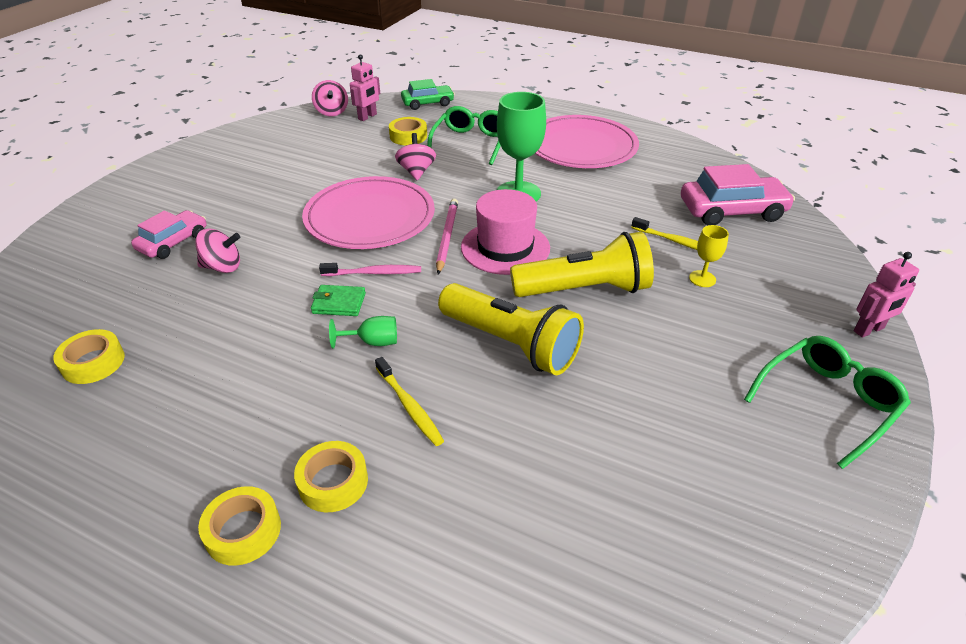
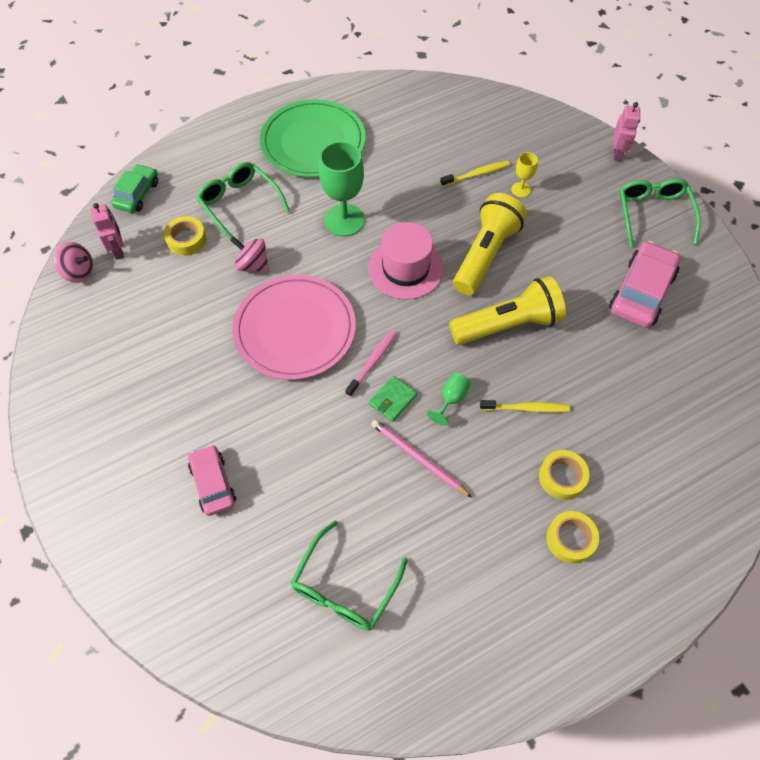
camera: 55 degrees left, 20 degrees up
(93, 362) = (344, 587): yellow tape -> green glasses
(223, 267) = (283, 459): pink spinning top -> none
(447, 237) = (364, 295): pink pencil -> pink pencil (418, 459)
(581, 146) = (313, 142): pink plate -> green plate
(732, 211) = (466, 123): pink car -> pink car (641, 292)

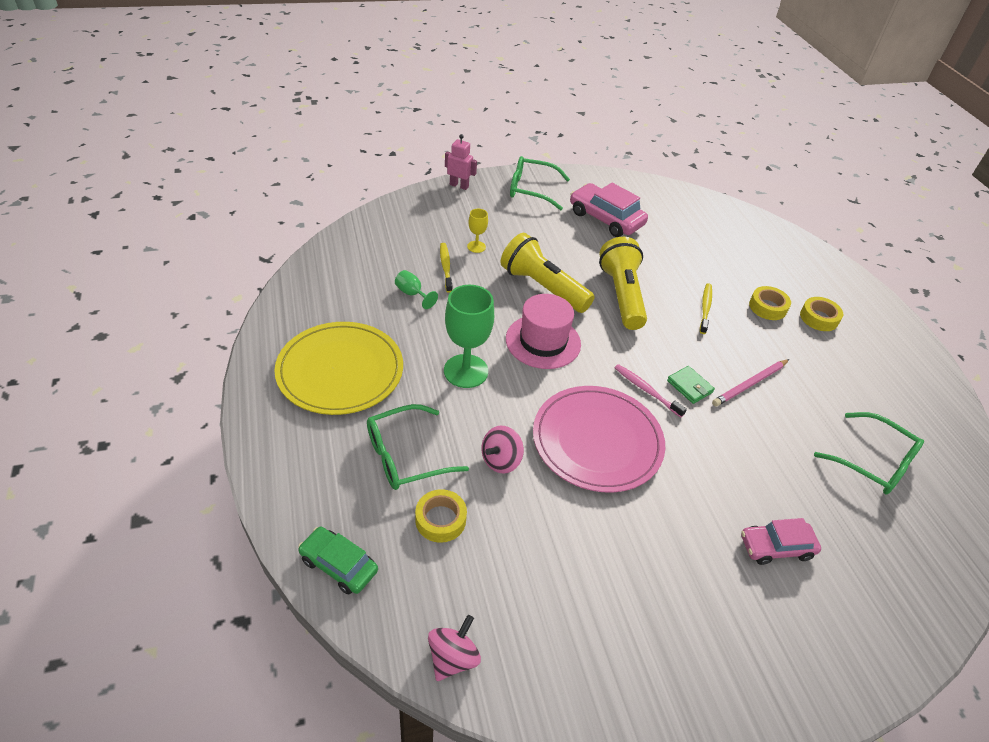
camera: 80 degrees left, 15 degrees down
(118, 250) = (430, 602): pink robot -> none
(313, 142) = (340, 371): green plate -> yellow plate
(451, 399) = (692, 349): green goblet -> green goblet (412, 294)

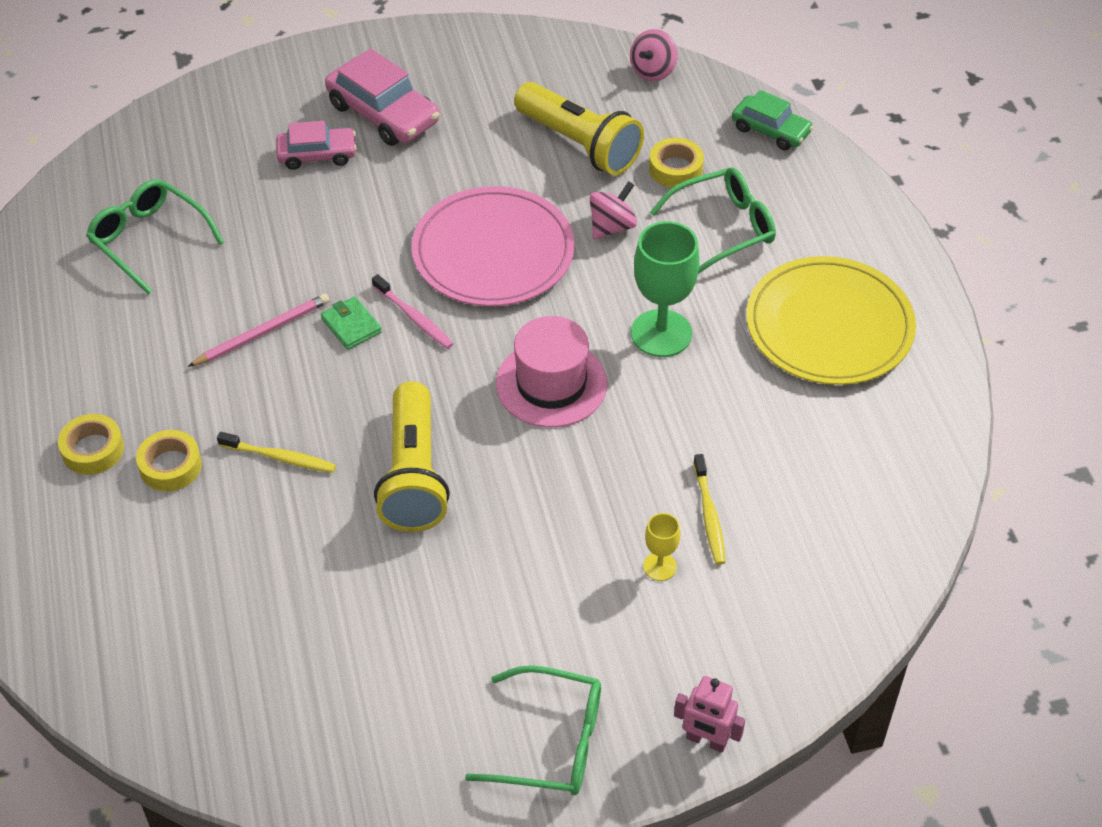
camera: 175 degrees left, 5 degrees up
(412, 294) = (755, 456): green goblet -> none
(543, 287) = (544, 483): yellow flashlight -> yellow flashlight (579, 144)
(605, 219) = (405, 662): pink car -> pink car (383, 113)
(705, 308) = (279, 457): yellow toothbrush -> yellow toothbrush turned 90 degrees counterclockwise

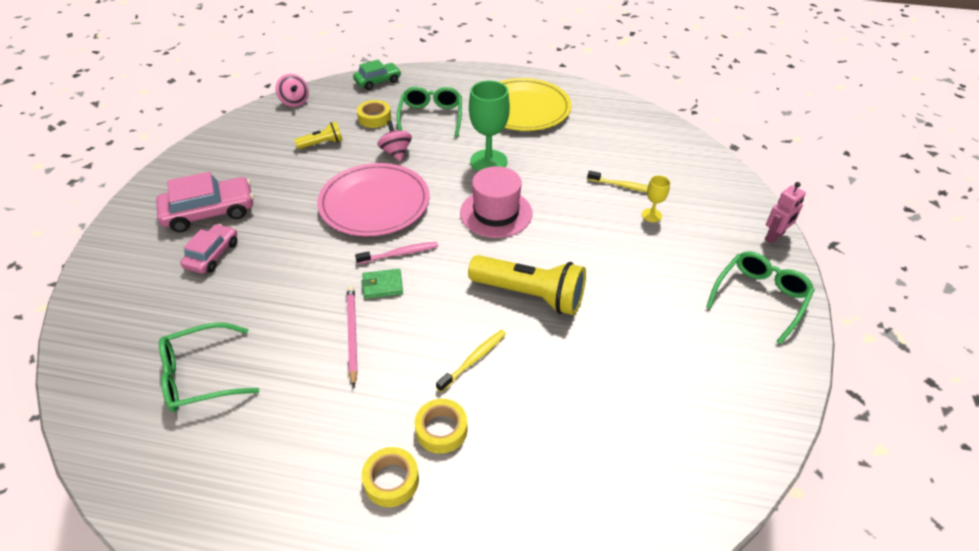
camera: 65 degrees left, 5 degrees down
(579, 144) = (322, 144): yellow flashlight -> yellow flashlight, size x0.51

